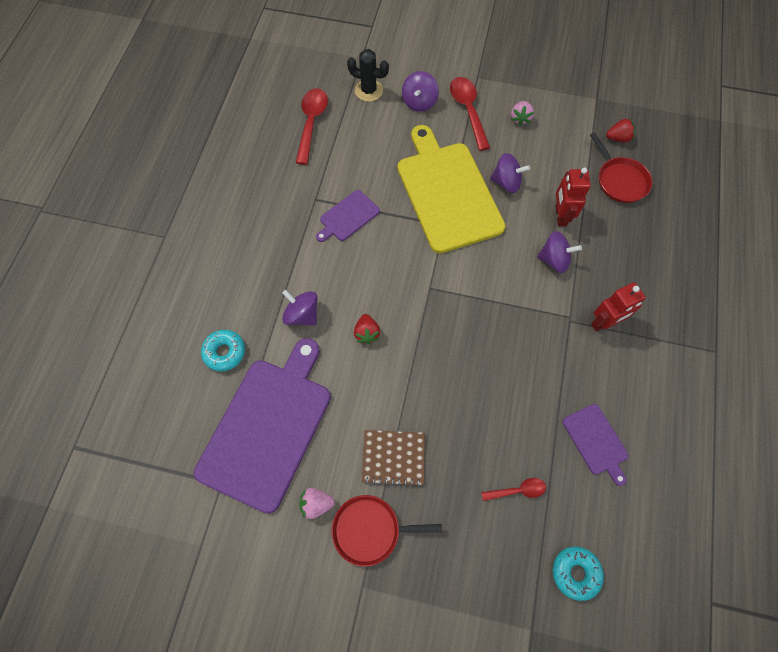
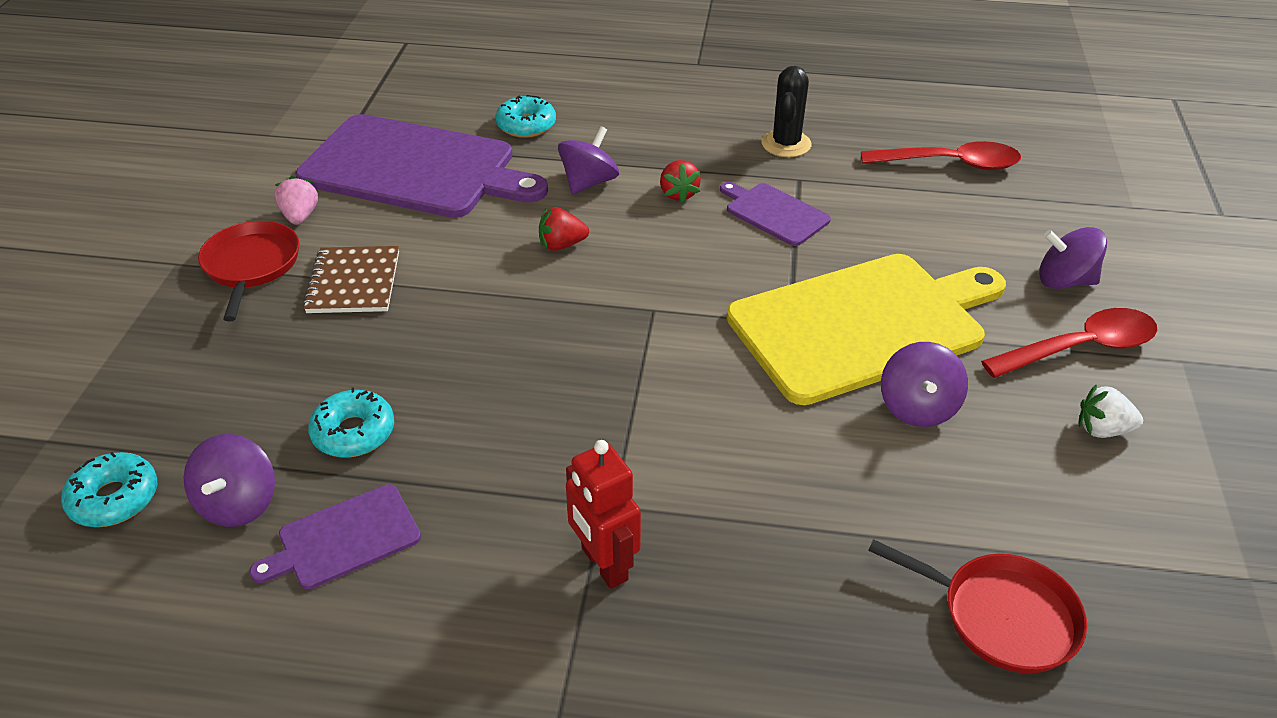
camera: 85 degrees right, 25 degrees down
(369, 91) = (1057, 219): black cactus -> black cactus (786, 144)
(517, 490) = (273, 424): red spoon -> none
(520, 118) = (1102, 430): pink strawberry -> white strawberry
(524, 444) = (353, 432): none -> turquoise donut
(554, 260) = (745, 482): purple spinning top -> purple spinning top (238, 503)
(560, 216) = (860, 495): red robot -> none
(618, 138) = (1138, 619): red strawberry -> red strawberry (678, 194)
(620, 180) = (1002, 616): red pan -> red pan turned 120 degrees counterclockwise

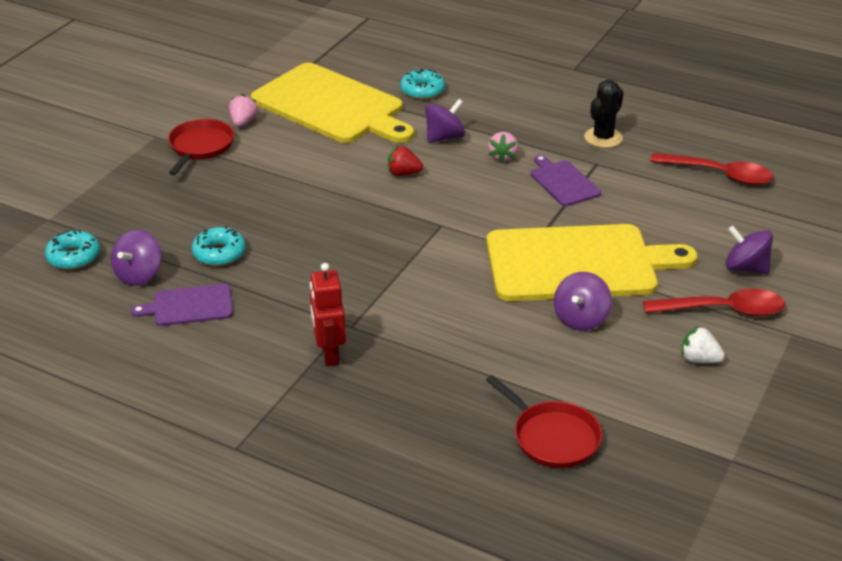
camera: 20 degrees right, 5 degrees down
(354, 282) = (258, 169): brown notebook -> none
(415, 168) = (331, 106): purple cutting board -> yellow cutting board
(678, 194) = (503, 156): red strawberry -> pink strawberry

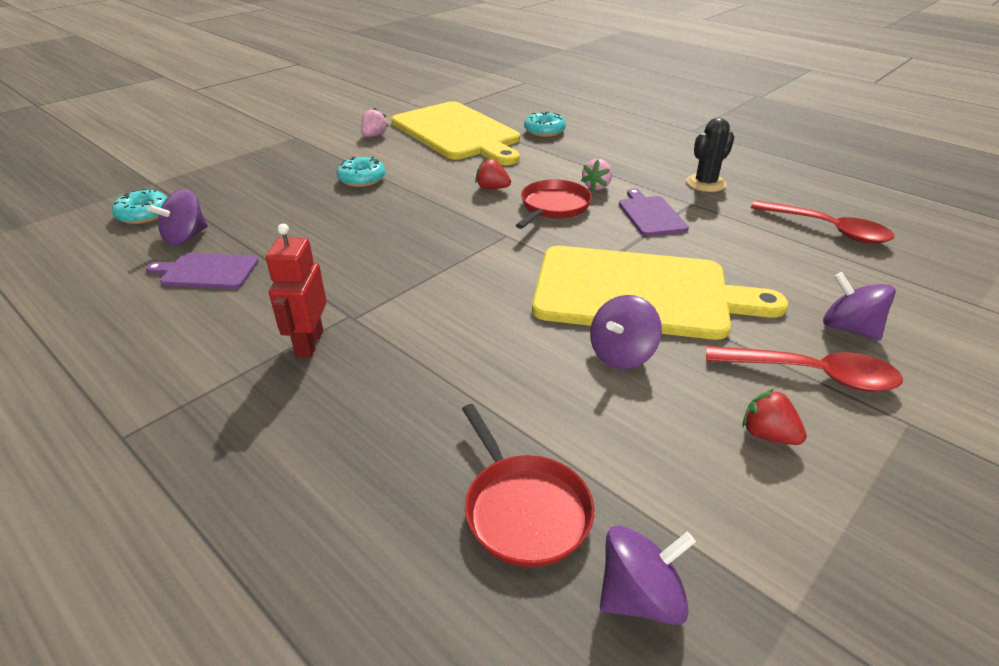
camera: 15 degrees right, 0 degrees up
(200, 147) = (325, 148): red pan -> red pan (553, 206)
(219, 253) = (274, 230): turquoise donut -> turquoise donut (362, 179)
(444, 137) = (547, 165): purple spinning top -> purple spinning top (640, 596)
(699, 359) = (767, 435): white strawberry -> red strawberry

